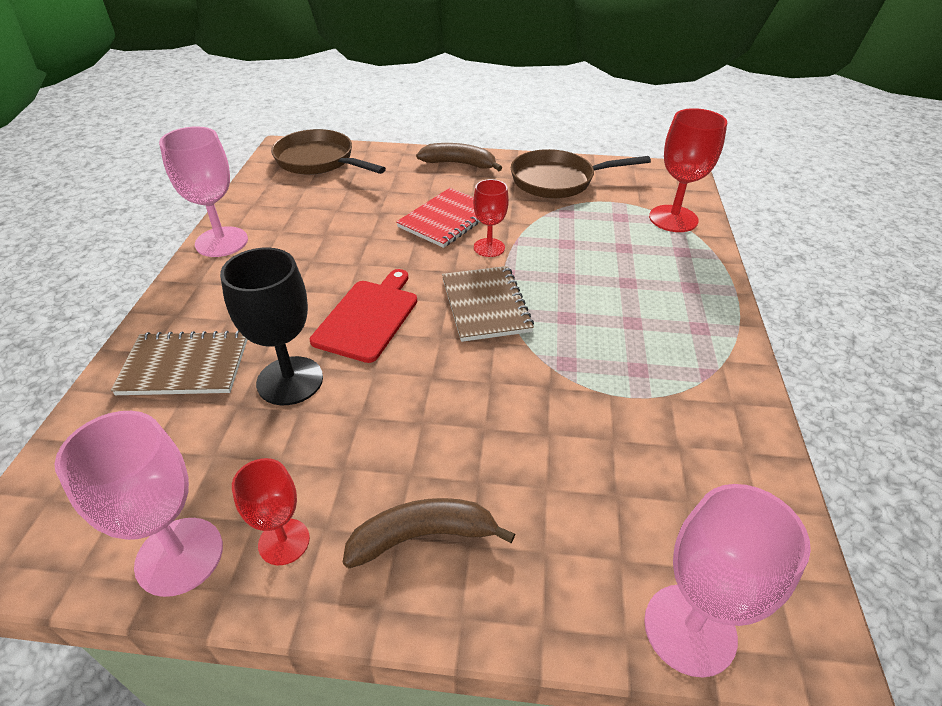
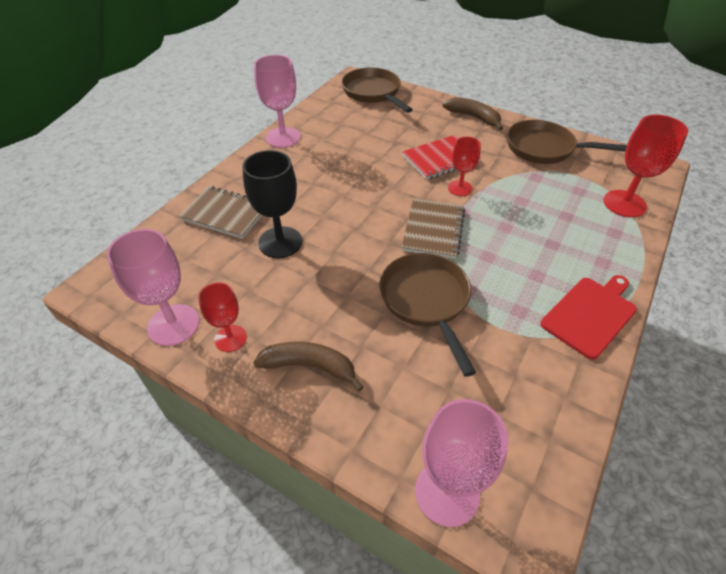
camera: 25 degrees right, 5 degrees up
(368, 317) = (349, 215): red cutting board -> red cutting board (590, 314)
(526, 394) = (426, 301): none -> brown pan

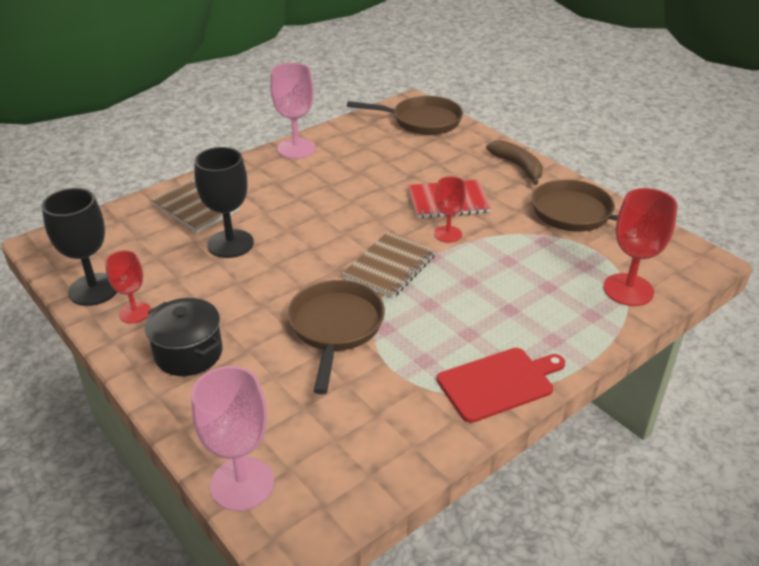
camera: 20 degrees right, 10 degrees down
(173, 325) = (94, 289): pink goblet -> black goblet
(309, 366) = (189, 353): brown banana -> black pot
(373, 93) = (422, 121): brown pan -> brown pan turned 105 degrees clockwise

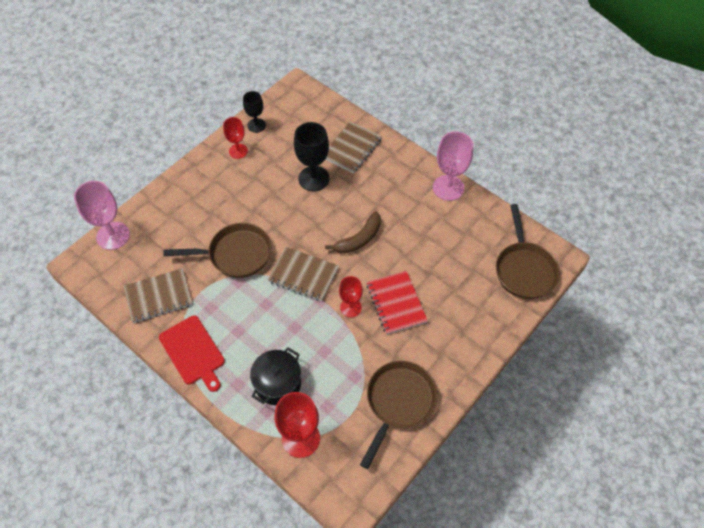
camera: 80 degrees right, 20 degrees up
(94, 289) = (256, 125): black goblet -> black goblet, size x0.62
(189, 353) = (206, 186): black pot -> black pot (278, 384)
(391, 421) = (158, 296): none -> brown notebook
(518, 167) = (465, 353): brown banana -> brown banana (359, 239)

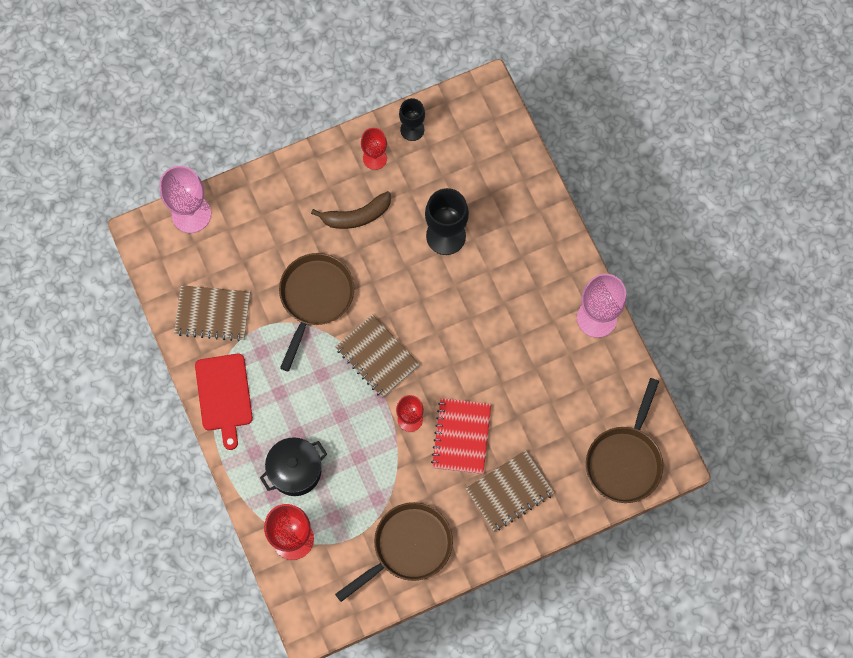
camera: 25 degrees right, 15 degrees up
(236, 254) = (315, 298): brown pan -> brown pan turned 90 degrees counterclockwise
(352, 148) = (510, 213): brown notebook -> brown notebook (509, 491)
(359, 239) = (460, 339): brown banana -> brown banana (356, 216)

